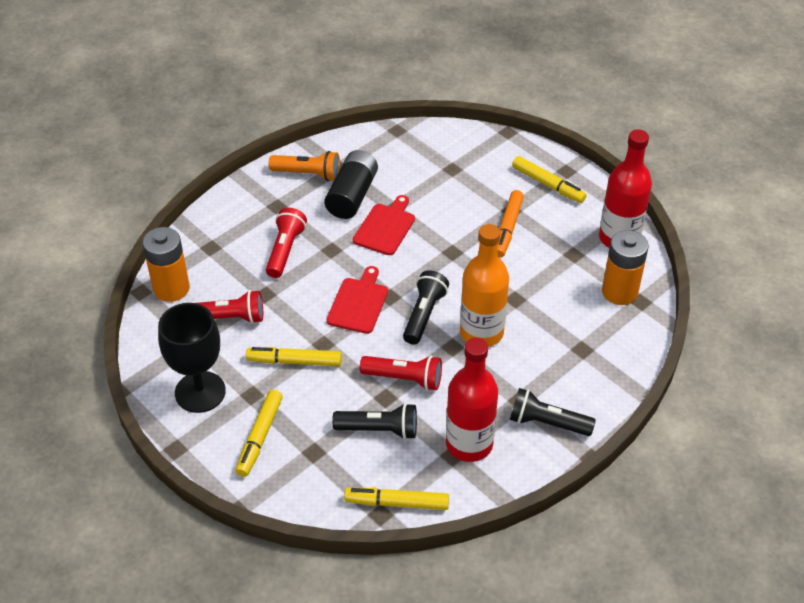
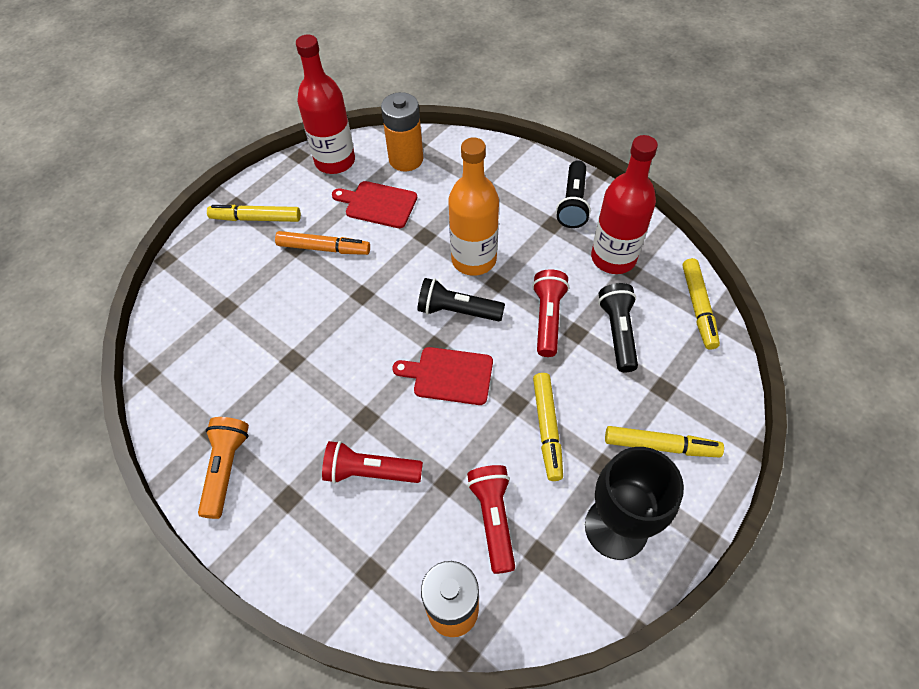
camera: 95 degrees left, 10 degrees up
(352, 195) = (269, 408): black battery -> none
(385, 227) = (325, 364): red cutting board -> red cutting board (378, 204)
(548, 184) = (256, 218): yellow marker -> yellow marker turned 120 degrees counterclockwise

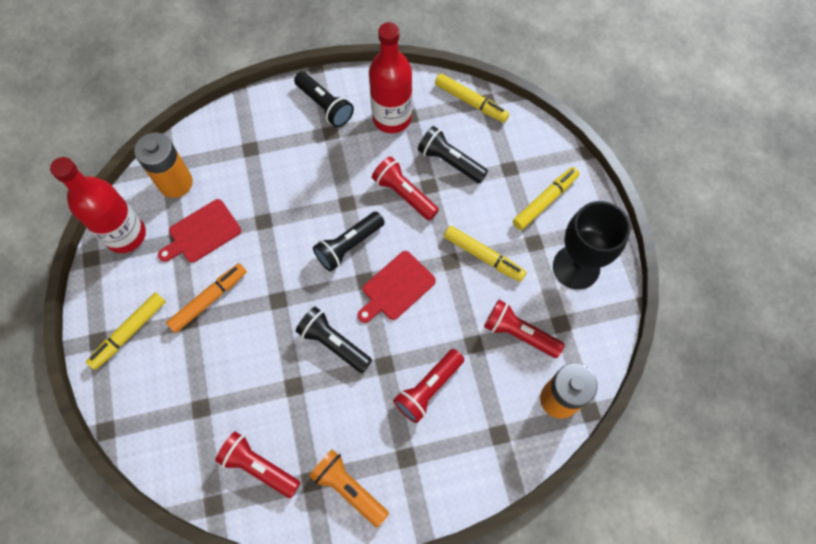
camera: 55 degrees left, 10 degrees up
(202, 383) = (259, 466): none -> red flashlight
(355, 362) = (333, 343): none -> black flashlight
(474, 259) = (314, 204): orange bottle -> none

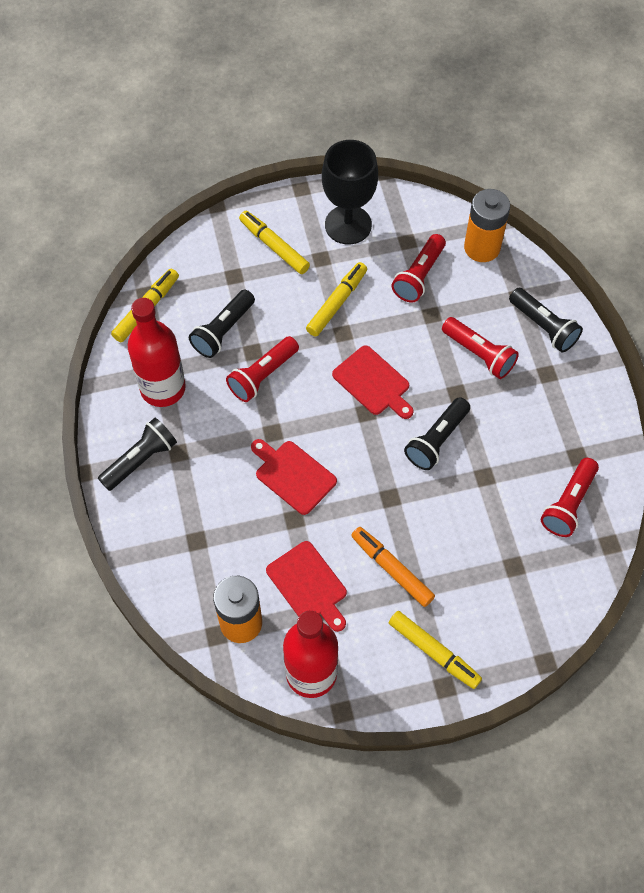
camera: 90 degrees left, 5 degrees down
(304, 220) = (293, 475): none -> red cutting board
(348, 246) = (325, 429): black flashlight -> black flashlight (543, 327)
(349, 488) = (580, 422): orange flashlight -> none

